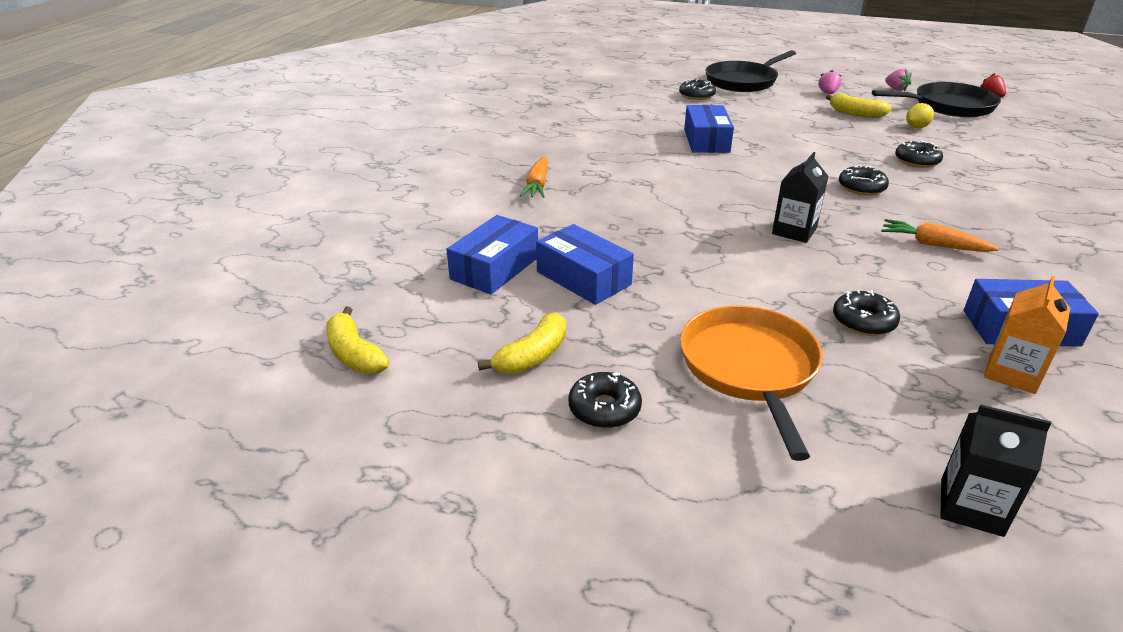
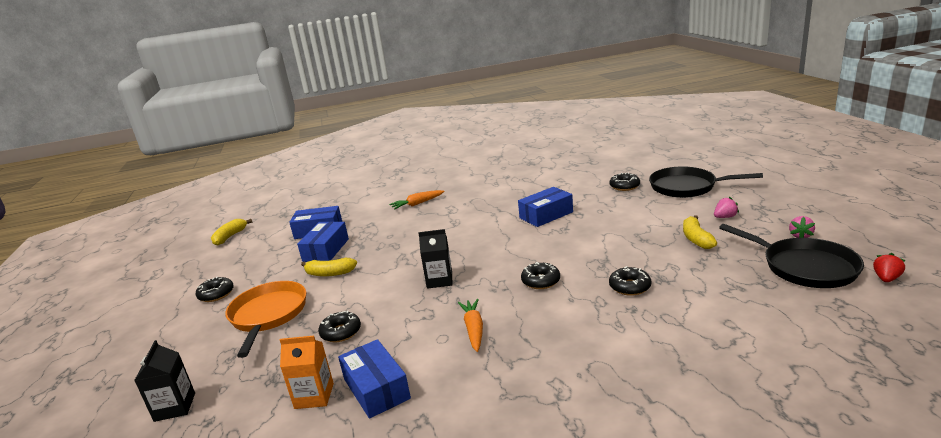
camera: 60 degrees right, 10 degrees down
(532, 356) = (248, 266): yellow banana -> yellow banana (329, 273)
(750, 368) = (268, 315): orange pan -> orange pan turned 60 degrees counterclockwise
(916, 127) = (712, 268): yellow lemon -> none

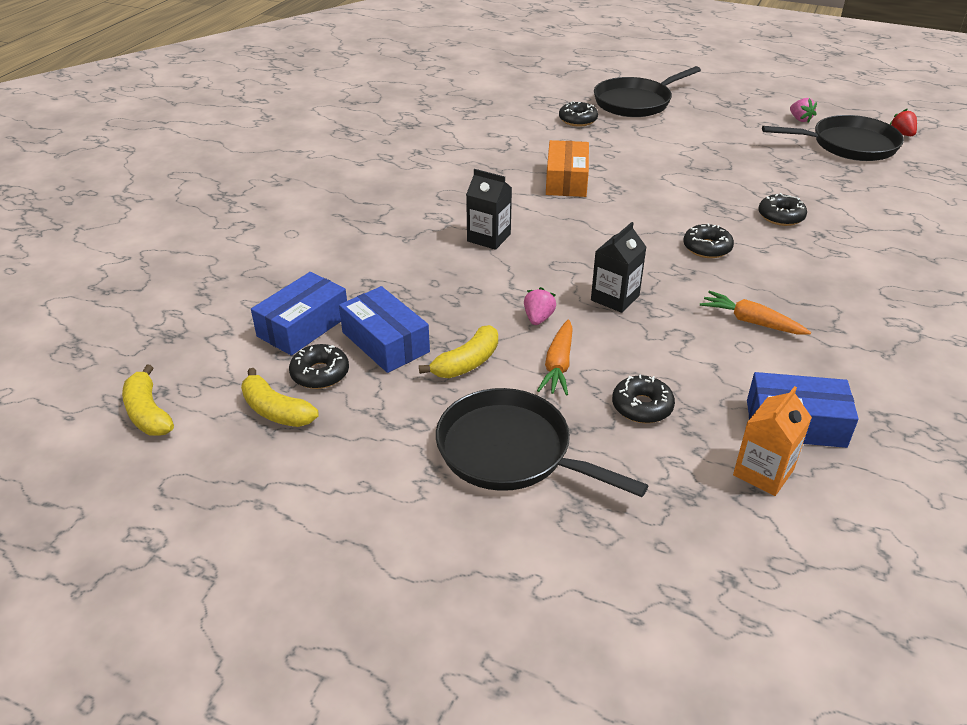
camera: 55 degrees left, 15 degrees up
(175, 407) = (659, 605): black carton -> black carton (489, 238)
(216, 294) = (360, 484): black donut -> black donut (320, 374)
(268, 315) = (511, 451): orange pan -> black pan
(417, 204) = (374, 229): orange carrot -> orange carrot (558, 365)
(546, 215) = (566, 180): blue box -> orange box
(696, 239) = (741, 151): yellow banana -> yellow banana (276, 411)
(725, 217) = (722, 122): pink strawberry -> pink strawberry (538, 318)

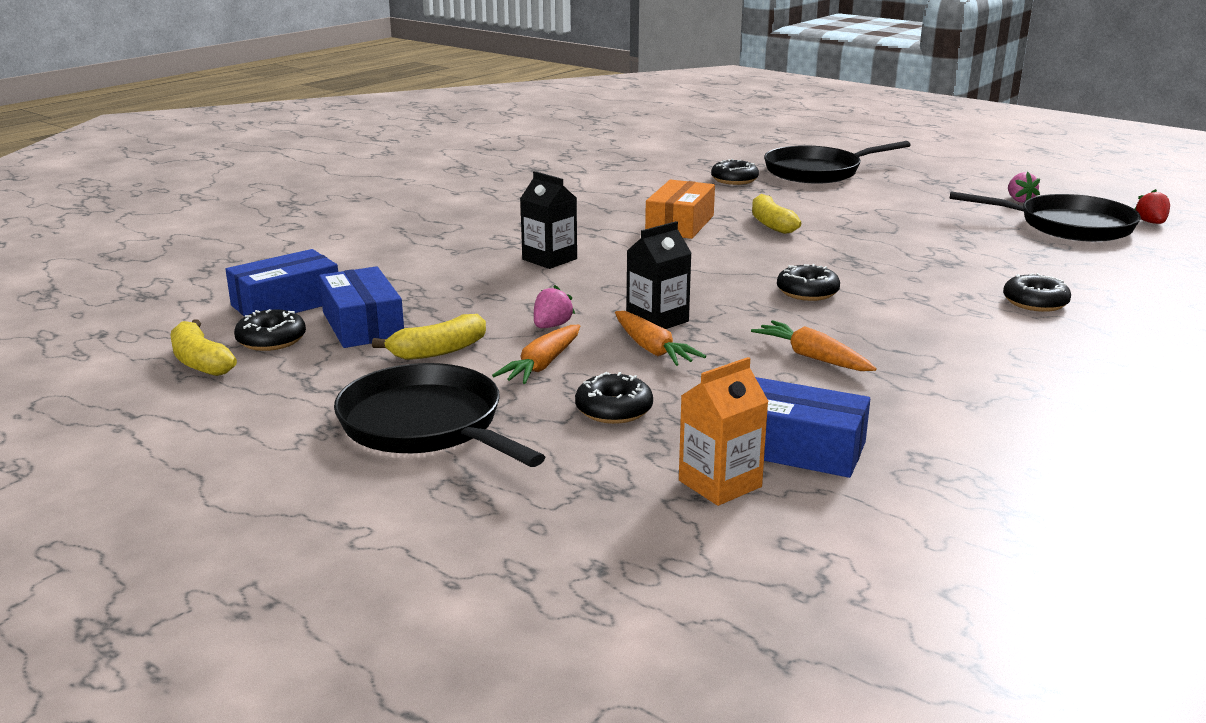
camera: 15 degrees right, 15 degrees down
(148, 413) = (72, 347): yellow banana -> yellow banana (771, 224)
(630, 332) = (652, 349): none -> orange carrot
(780, 216) = (926, 276): black donut -> black donut (1035, 302)

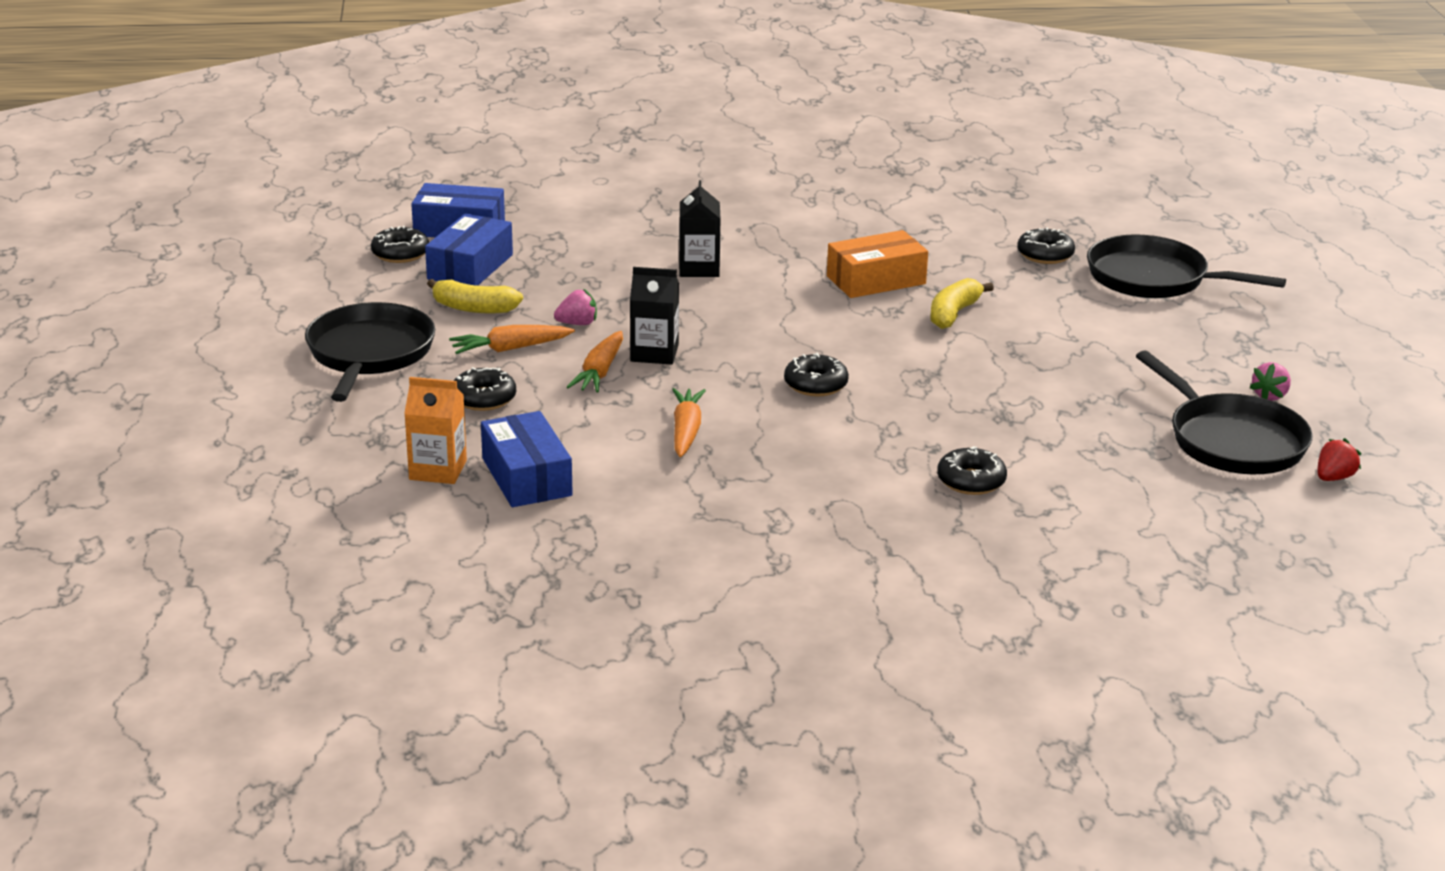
camera: 45 degrees right, 5 degrees up
(200, 362) = (338, 251): yellow banana -> none

